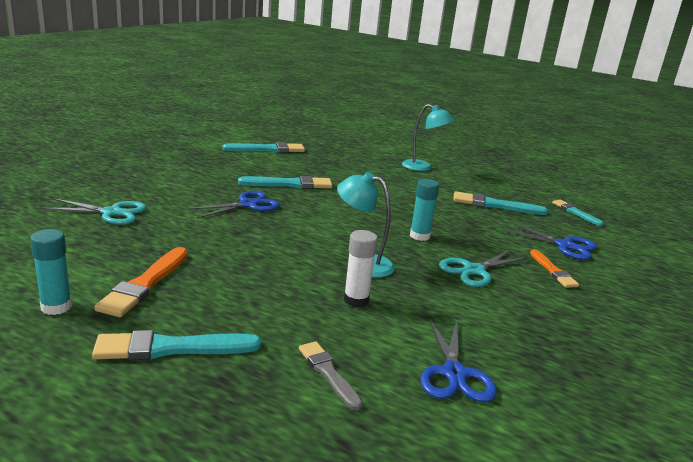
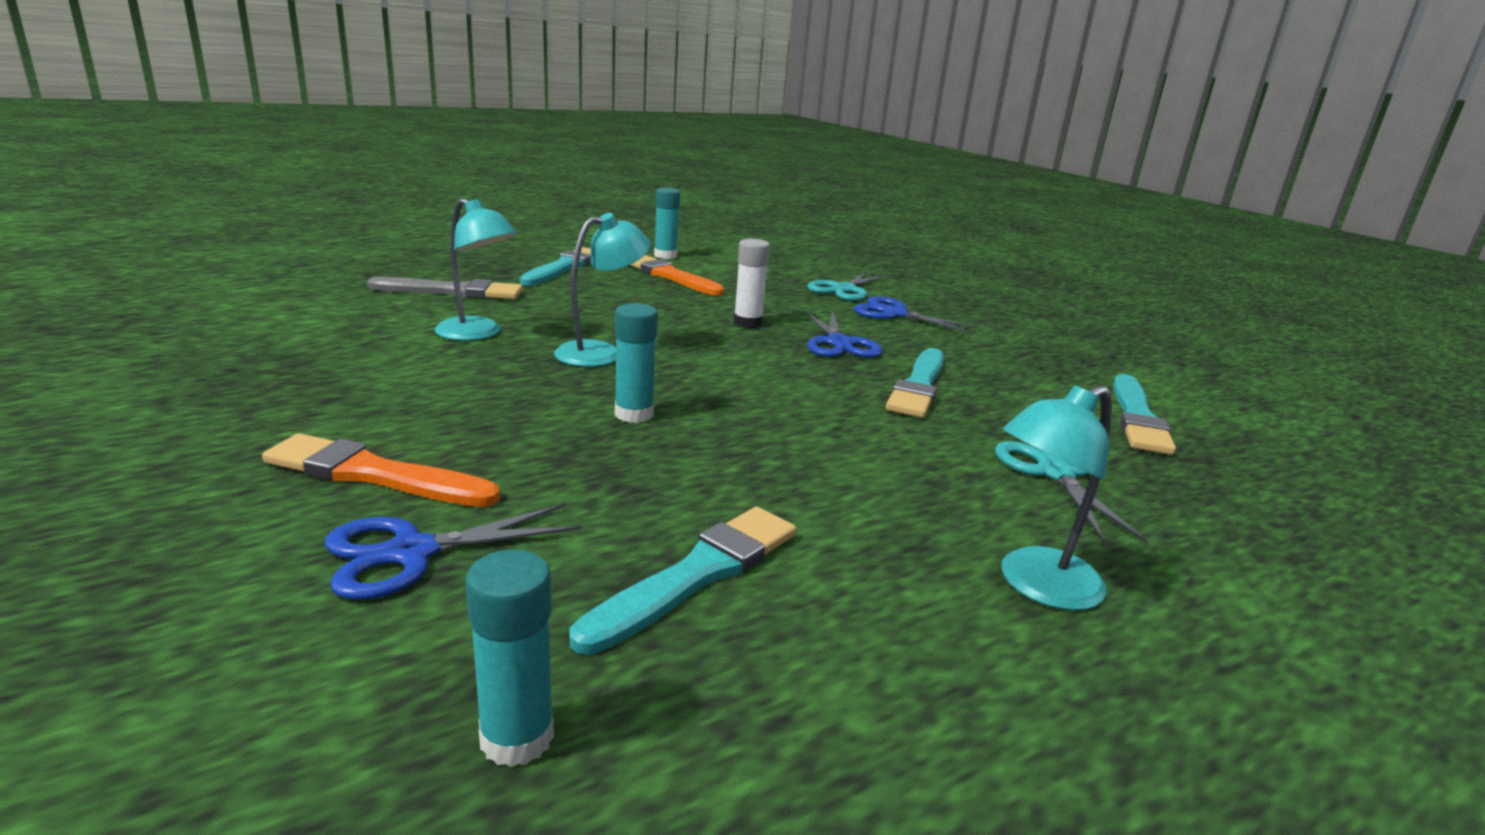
camera: 120 degrees right, 0 degrees up
(328, 373) = (452, 291): grey brush -> grey brush, size x1.57
(356, 300) = (532, 327): white glue stick -> white glue stick (747, 323)
(396, 315) = (477, 334): none -> turquoise lamp
(454, 374) = (359, 323): blue scissors -> blue scissors (895, 314)
(474, 270) = (484, 409): turquoise scissors -> turquoise scissors (1055, 474)
(553, 271) = (375, 474): orange brush -> orange brush, size x1.57
(575, 212) = (517, 738): turquoise brush -> turquoise glue stick

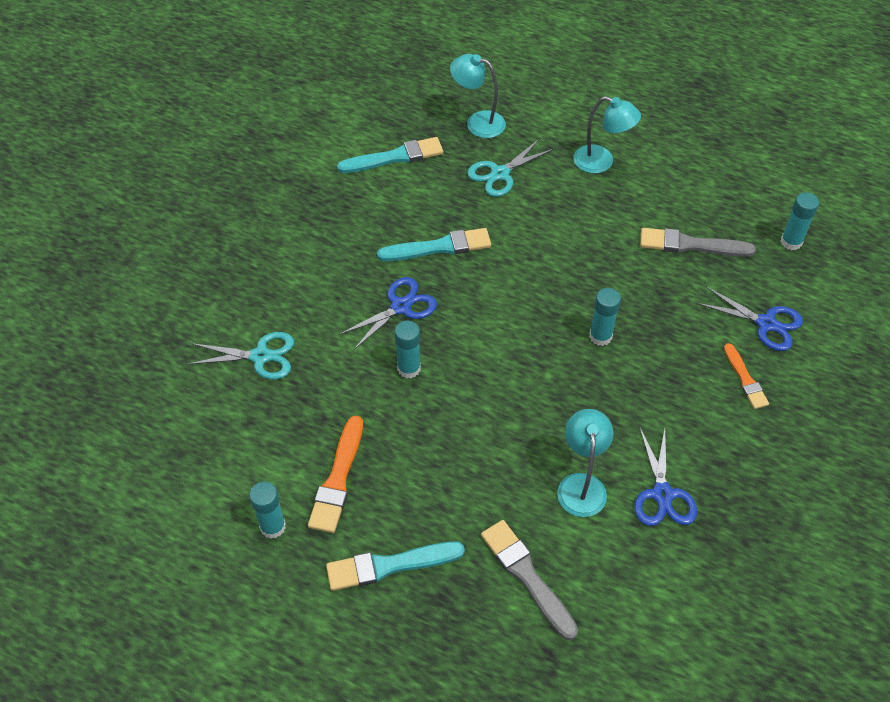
camera: 120 degrees left, 30 degrees up
(375, 474) = (745, 379): orange brush -> orange brush, size x0.64
(601, 353) = (541, 404): turquoise lamp -> turquoise lamp (477, 122)
(697, 575) = (691, 245): turquoise brush -> grey brush
(747, 323) = (409, 368): white glue stick -> turquoise glue stick
(895, 314) = (300, 304): blue scissors -> blue scissors (662, 494)

